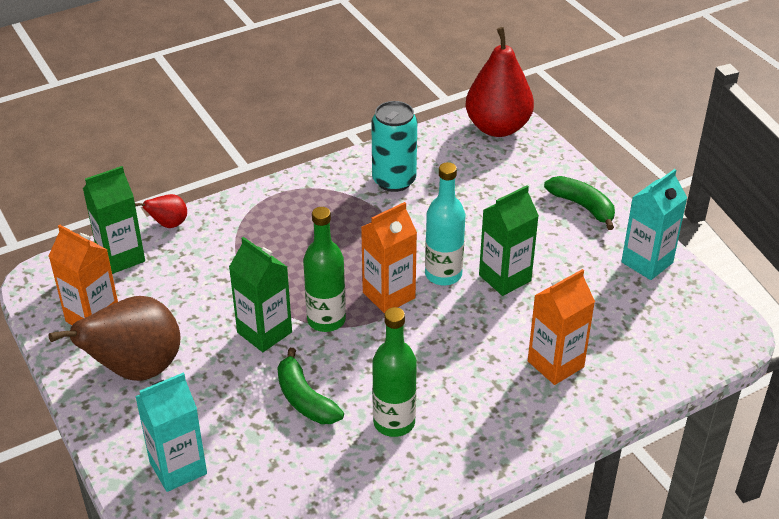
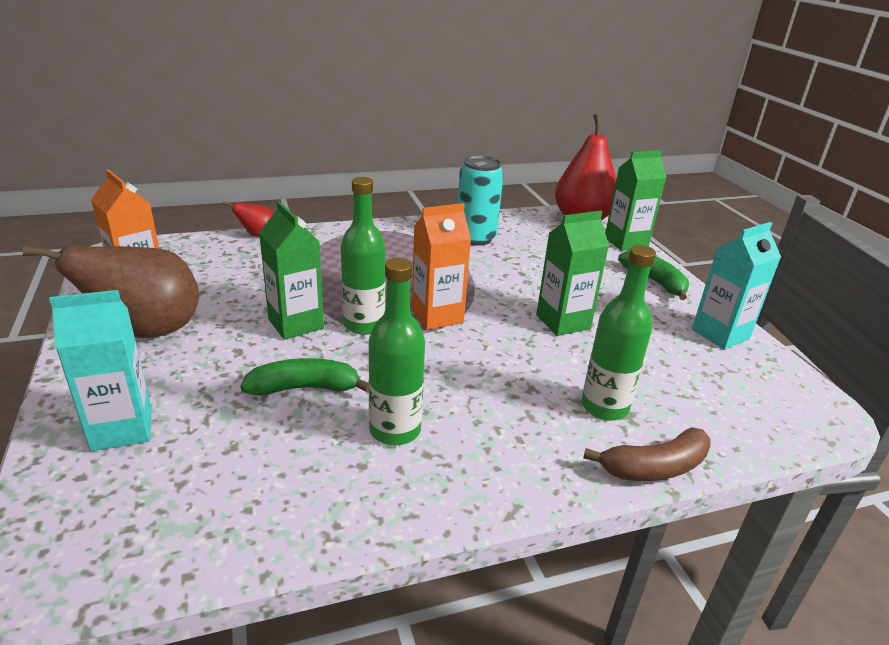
camera: 10 degrees right, 10 degrees down
(121, 257) = (199, 249): green carton -> green carton (626, 242)
(305, 399) = (305, 388): green banana -> green banana turned 105 degrees clockwise
(443, 274) = (499, 309): turquoise bottle -> none
(555, 364) = (604, 407): orange carton -> green bottle
(600, 412) = (654, 467): none -> brown banana

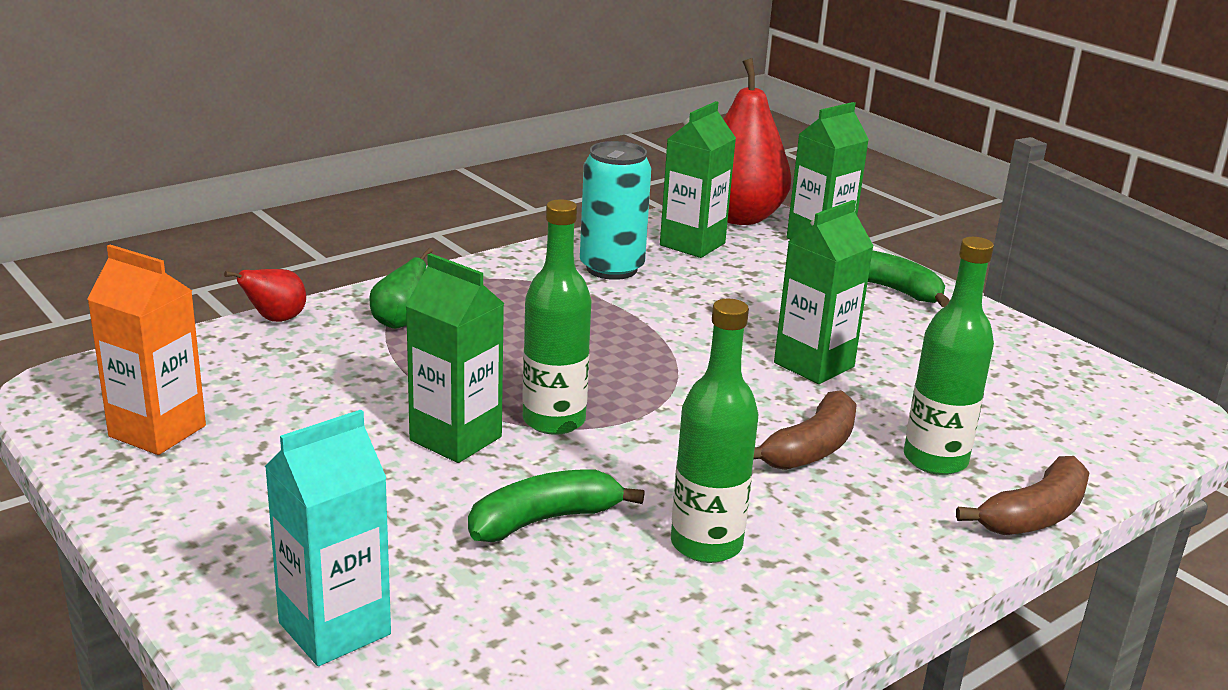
camera: 20 degrees left, 5 degrees down
(147, 331) = (240, 494): brown pear -> none
(323, 248) = (400, 322): none -> green pear
(437, 316) = (644, 389): orange carton -> none
(518, 379) = (810, 449): none -> brown banana
(538, 231) = (692, 244): none -> green carton
(720, 334) = (1010, 343): turquoise carton -> none

